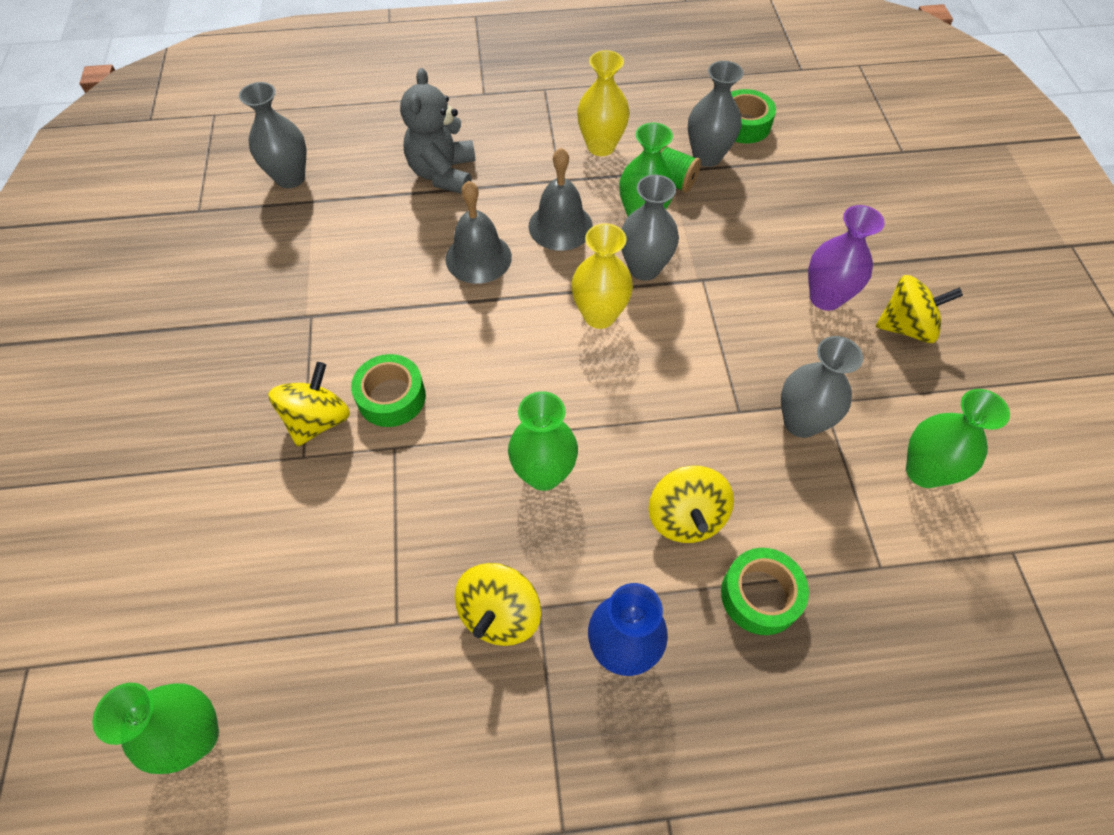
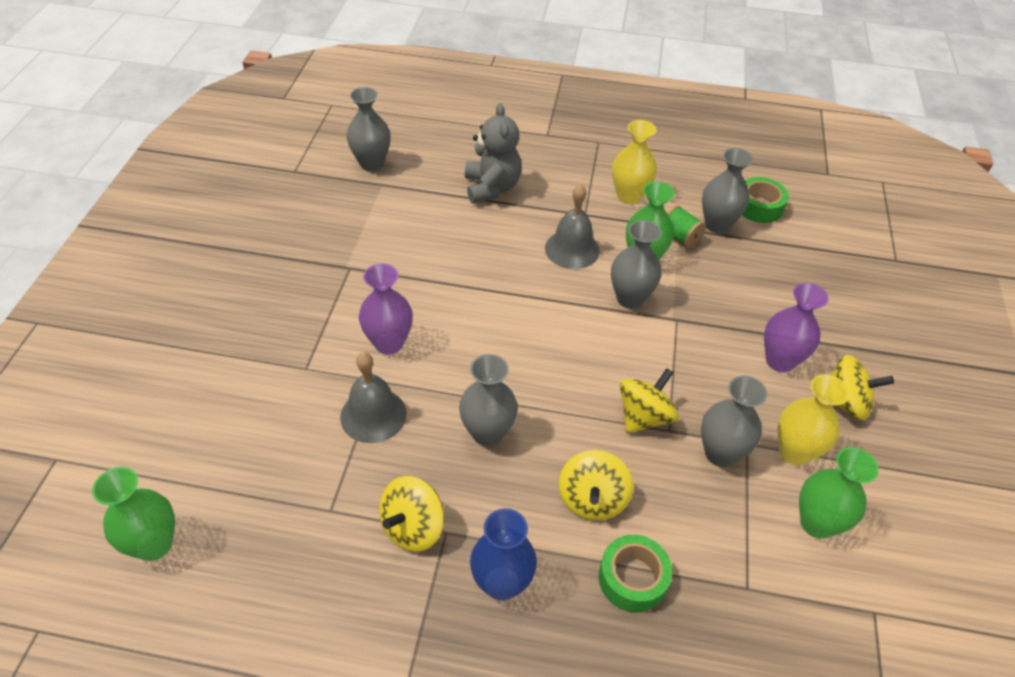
camera: 15 degrees right, 10 degrees down
(318, 420) = (327, 345): yellow spinning top -> yellow spinning top (644, 416)
(391, 397) = (389, 343): green tape -> purple vase
(443, 174) = (491, 187): grey teddy bear -> grey teddy bear turned 150 degrees clockwise
(478, 257) = (496, 257): grey bell -> grey bell (373, 415)
(543, 474) = (487, 433): green vase -> grey vase
(599, 315) = (578, 325): yellow vase -> yellow vase (794, 452)

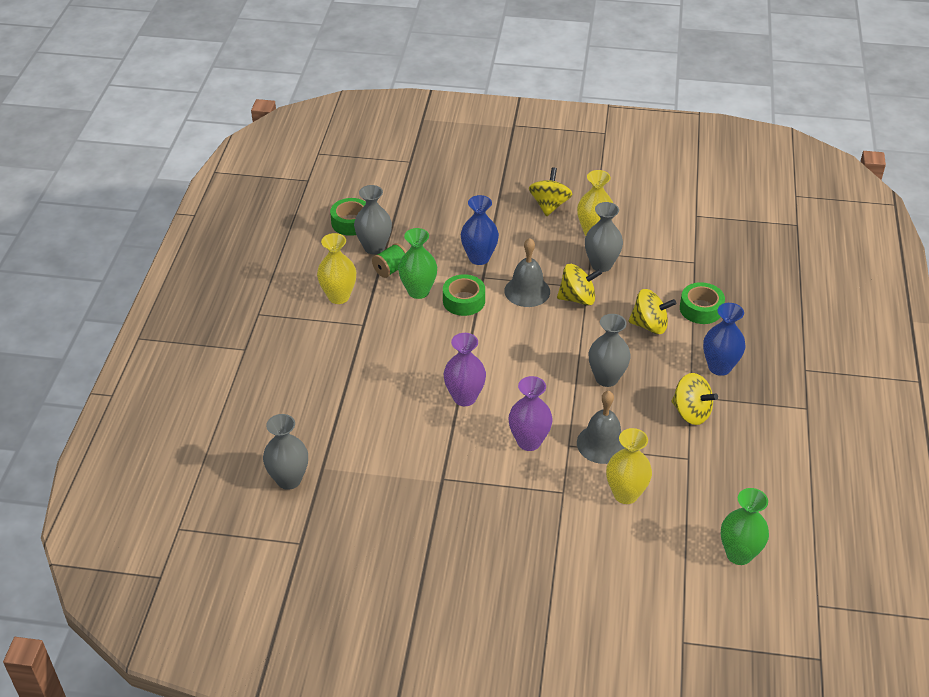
camera: 90 degrees left, 5 degrees down
(287, 430) = (625, 494): none -> yellow vase
(491, 187) = (327, 386): grey teddy bear -> none
(572, 249) = (409, 333): grey bell -> grey bell (527, 291)
(630, 298) = (464, 301): grey vase -> green tape
(644, 416) = (577, 298): yellow spinning top -> yellow spinning top turned 135 degrees clockwise
(713, 317) = (479, 258): none -> blue vase
(780, 361) = (517, 230): purple vase -> purple vase (464, 397)
(816, 523) = (644, 229): green vase -> none

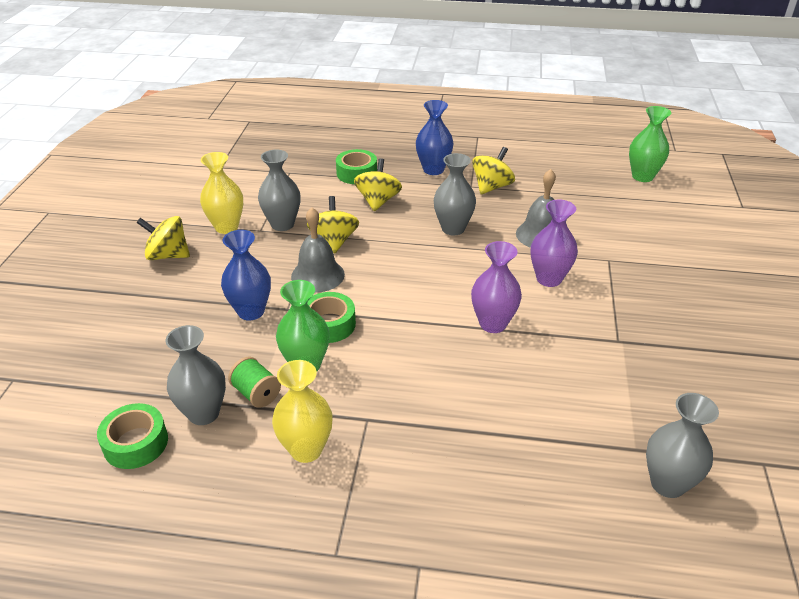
camera: 90 degrees left, 5 degrees down
(625, 494) = (599, 225): yellow vase -> none

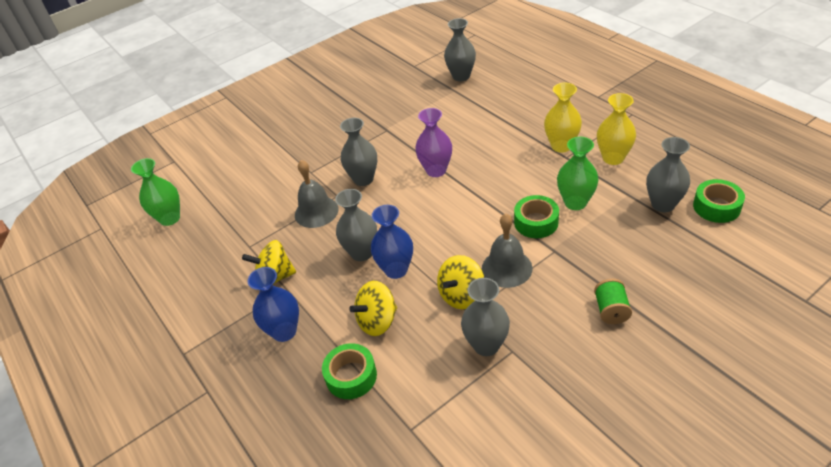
camera: 130 degrees left, 5 degrees up
(168, 255) = (621, 370): yellow spinning top -> none
(226, 227) = (540, 376): yellow vase -> yellow vase (561, 146)
(251, 311) = (583, 263): blue vase -> blue vase (396, 270)
(256, 393) = (621, 200): green spool -> green spool (611, 310)
(549, 279) = (363, 179): purple vase -> grey vase

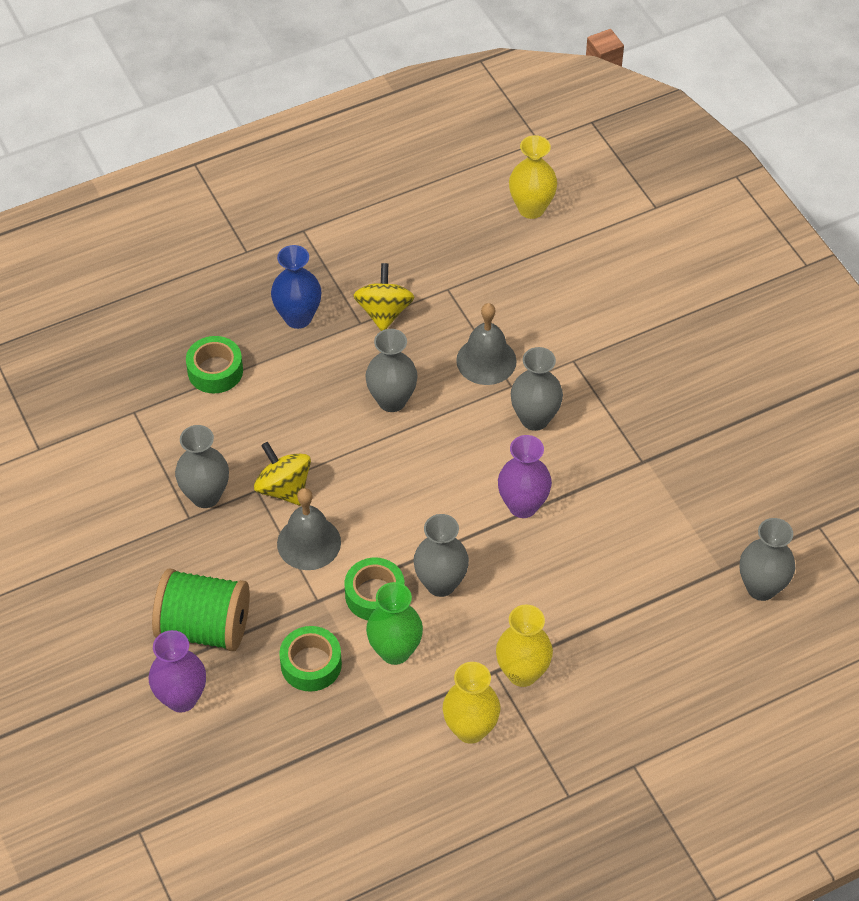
camera: 95 degrees right, 10 degrees up
(170, 218) = (531, 208): green vase -> yellow vase
(377, 321) = (278, 403): yellow spinning top -> none
(396, 270) = (350, 431): blue vase -> none
(611, 310) = (204, 627): green spool -> green spool, size x1.95
(663, 204) = (352, 752): grey vase -> grey vase (440, 583)
(680, 307) = (181, 698): none -> purple vase
(716, 207) = (324, 813): green tape -> green tape (311, 664)

